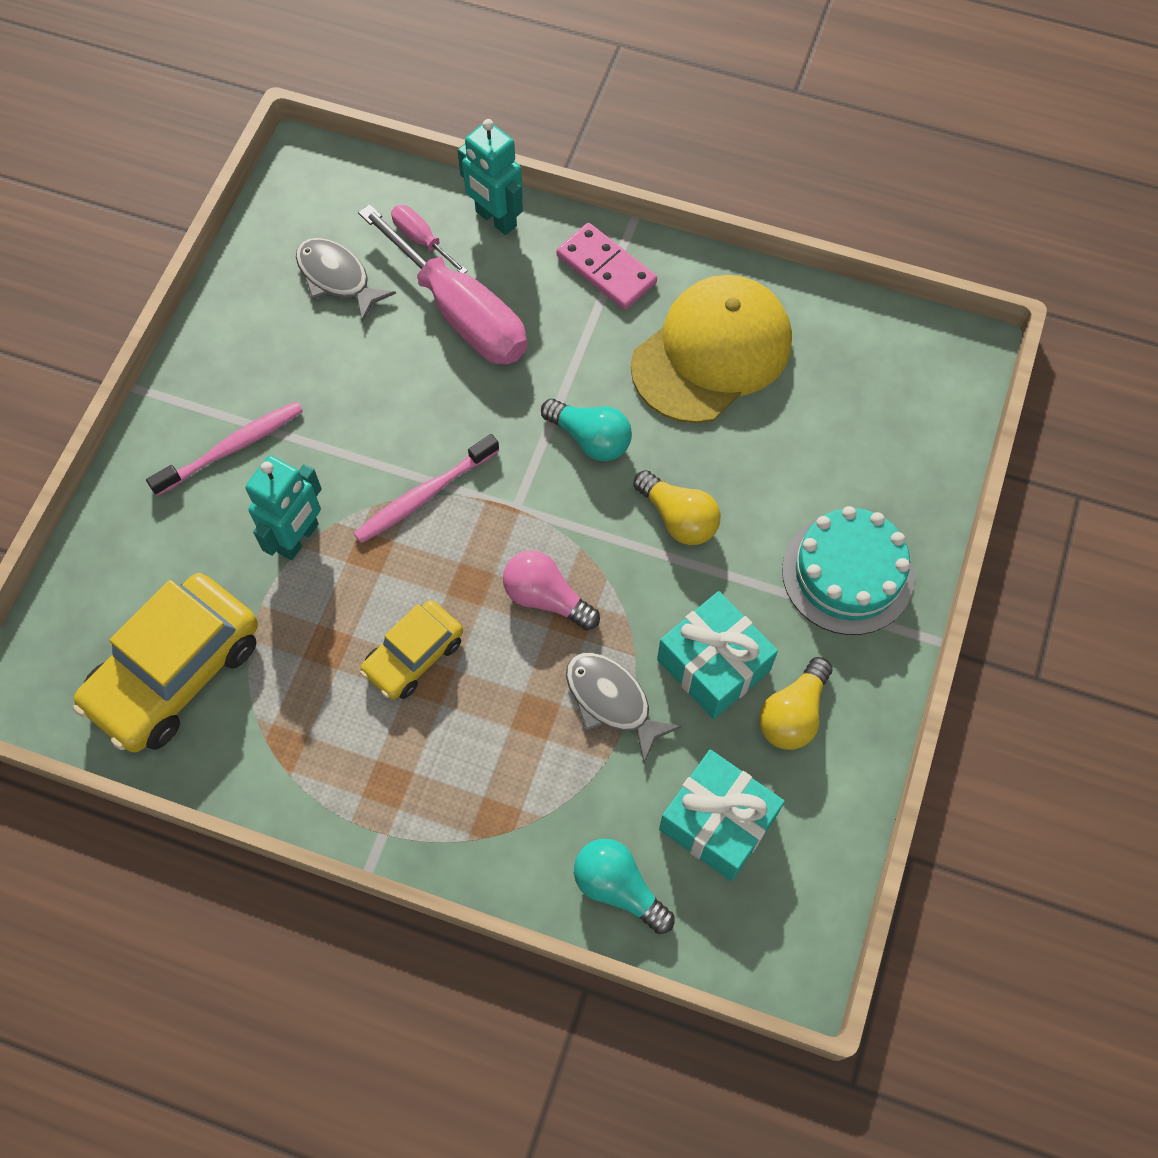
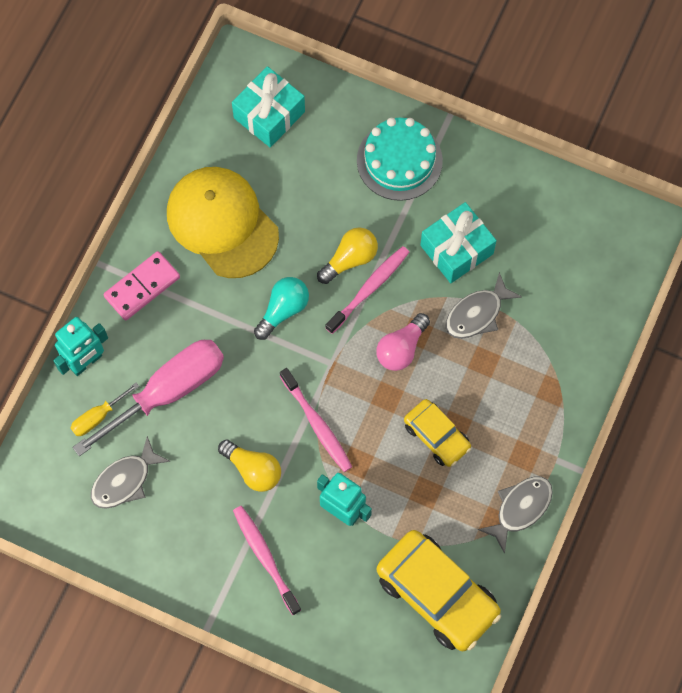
camera: 85 degrees left, 5 degrees up
(304, 782) = (520, 509): none -> grey fish
(422, 240) = (98, 417): pink screwdriver -> yellow screwdriver
(618, 888) = (597, 321): turquoise light bulb -> none
(635, 547) = (369, 288): none -> pink toothbrush
(717, 822) = (560, 259): turquoise gift -> turquoise gift (269, 115)
(793, 714) = (492, 206): yellow light bulb -> yellow light bulb (253, 469)

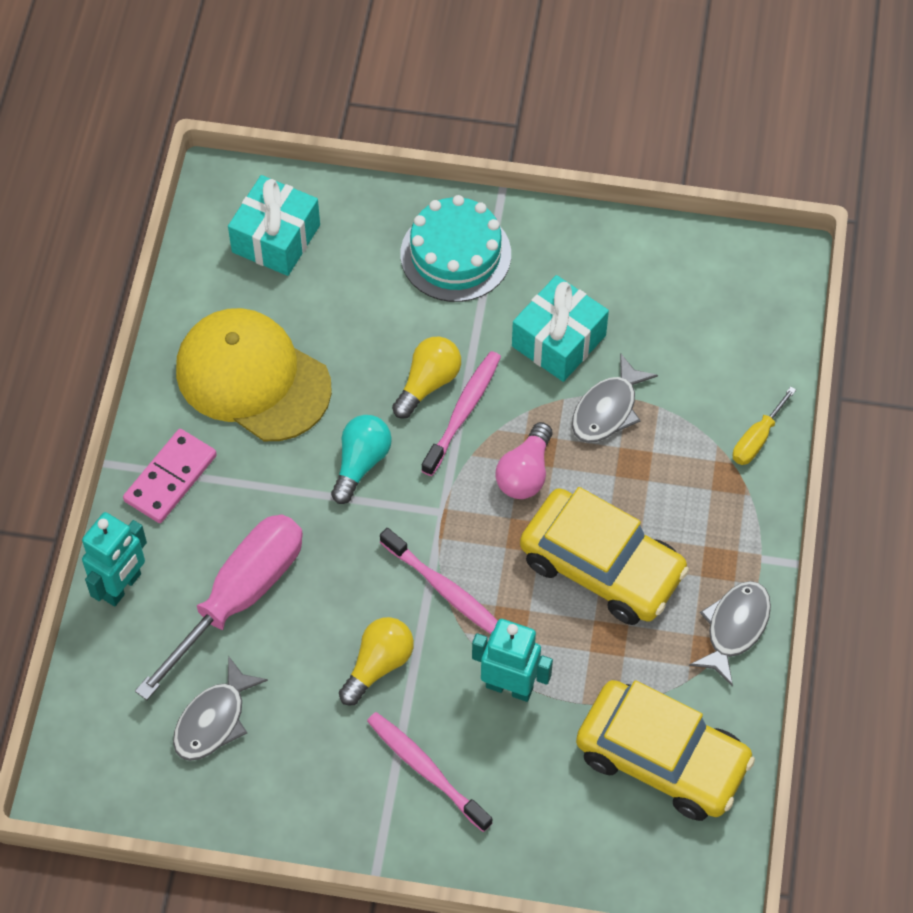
camera: 15 degrees left, 10 degrees down
(98, 417) = (156, 650): yellow screwdriver -> yellow screwdriver (757, 439)
(253, 469) = (378, 665): yellow light bulb -> yellow light bulb turned 75 degrees counterclockwise
(437, 436) = (602, 566): yellow car -> yellow car, size x1.74

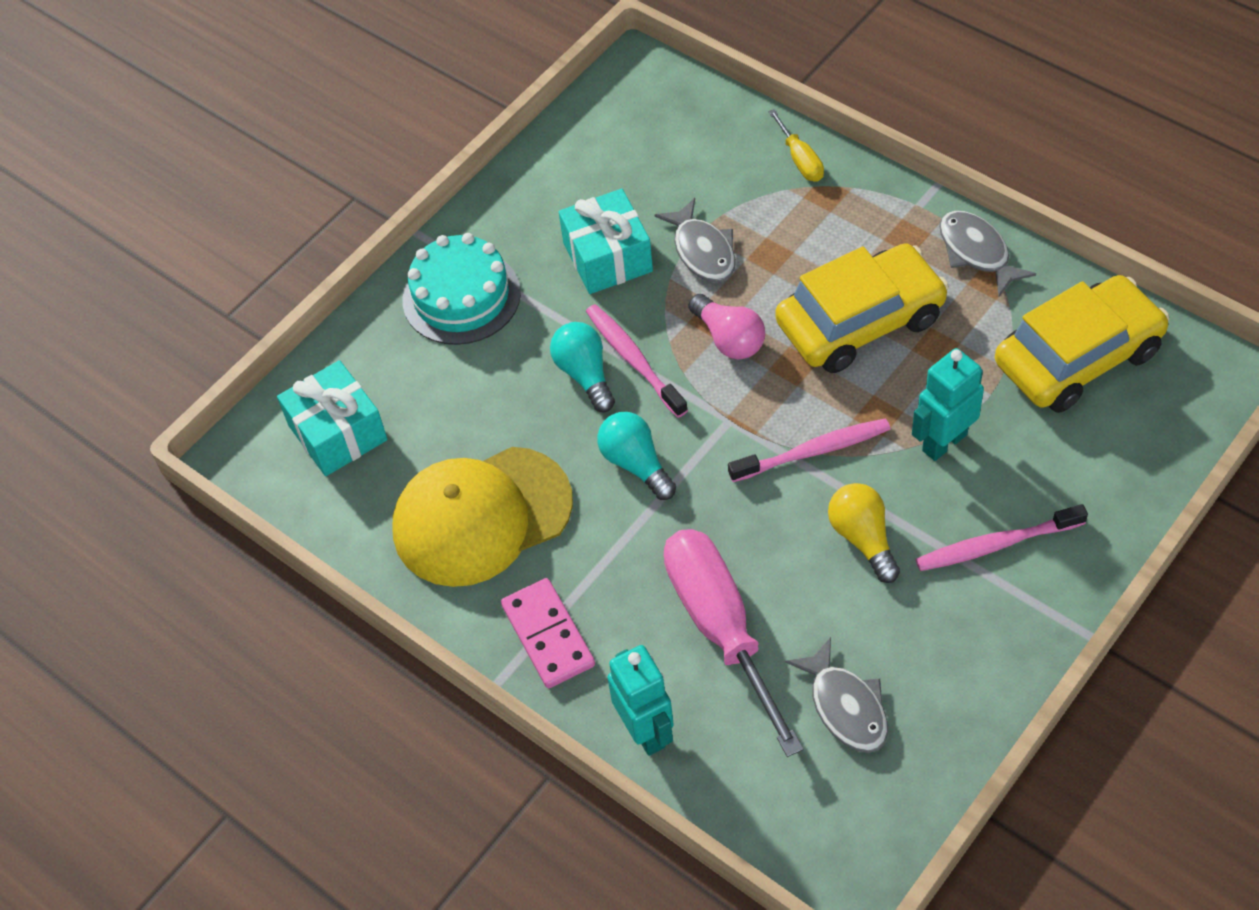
camera: 55 degrees left, 5 degrees down
(428, 383) = (585, 374): yellow light bulb -> turquoise light bulb

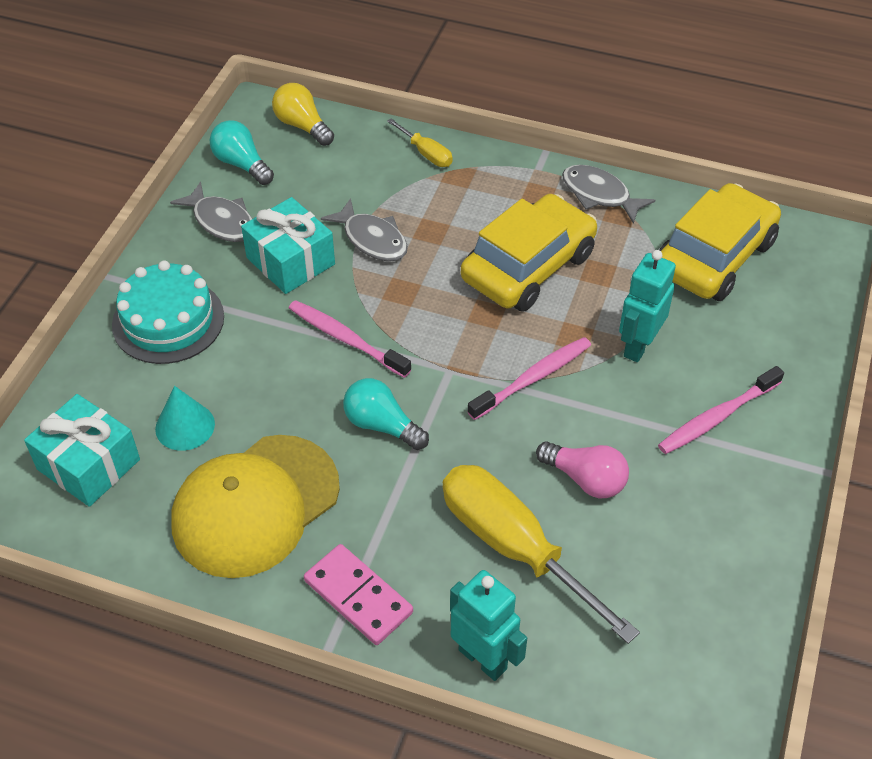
camera: 25 degrees left, 5 degrees down
(441, 416) = (185, 426): none -> turquoise cone
(585, 374) = (307, 361): turquoise light bulb -> turquoise light bulb (242, 164)
(720, 627) = (514, 547): pink screwdriver -> yellow screwdriver
(729, 339) = (423, 304): pink light bulb -> pink light bulb (585, 479)
(845, 706) = (652, 586): grey fish -> grey fish (221, 221)
(863, 539) = (605, 440): yellow light bulb -> yellow light bulb (302, 126)

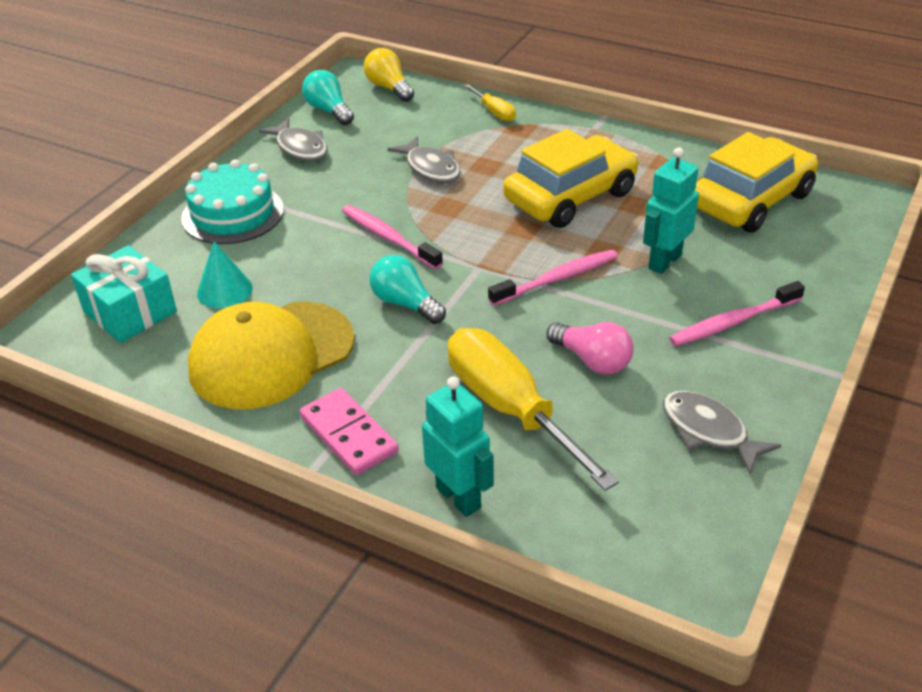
camera: 10 degrees right, 10 degrees down
(290, 261) = (353, 179): turquoise gift -> none
(599, 195) = (648, 149): grey fish -> grey fish (708, 431)

